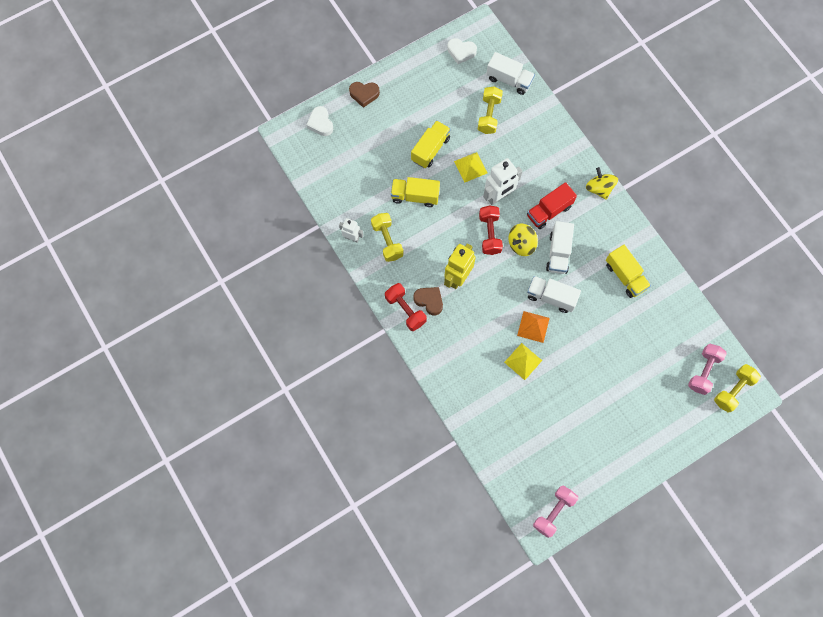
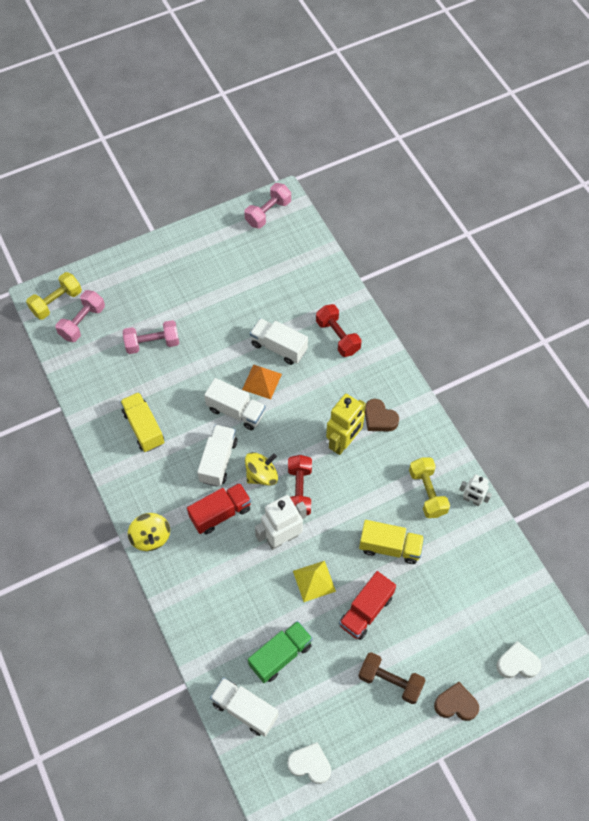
camera: 175 degrees left, 10 degrees down
(320, 123) = (517, 663): white heart -> white heart turned 75 degrees counterclockwise
(405, 310) = (408, 410): red dumbbell -> red dumbbell (337, 337)
(410, 105) = (390, 681): none -> brown dumbbell
(430, 149) = (366, 611): yellow truck -> red truck
(489, 115) = (280, 655): yellow dumbbell -> green truck
(523, 361) = (279, 347): yellow pyramid -> white truck
(636, 355) = (152, 343): none -> pink dumbbell

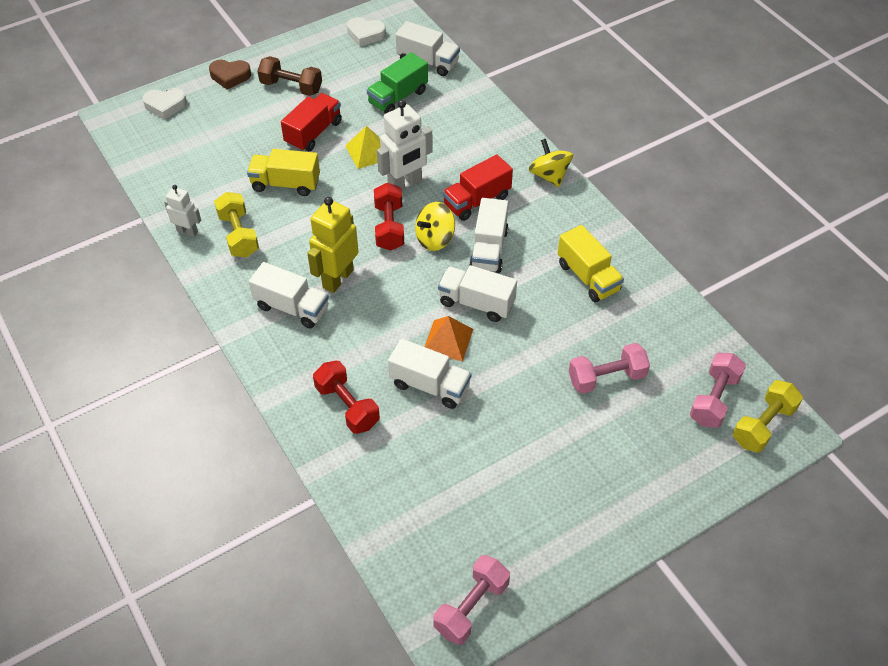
camera: 175 degrees right, 10 degrees down
(379, 418) = (292, 307): brown heart -> white truck

